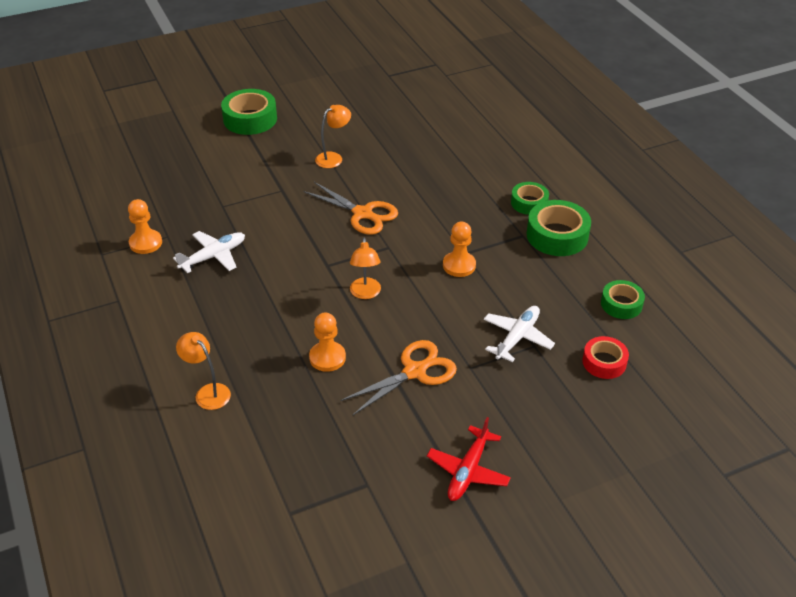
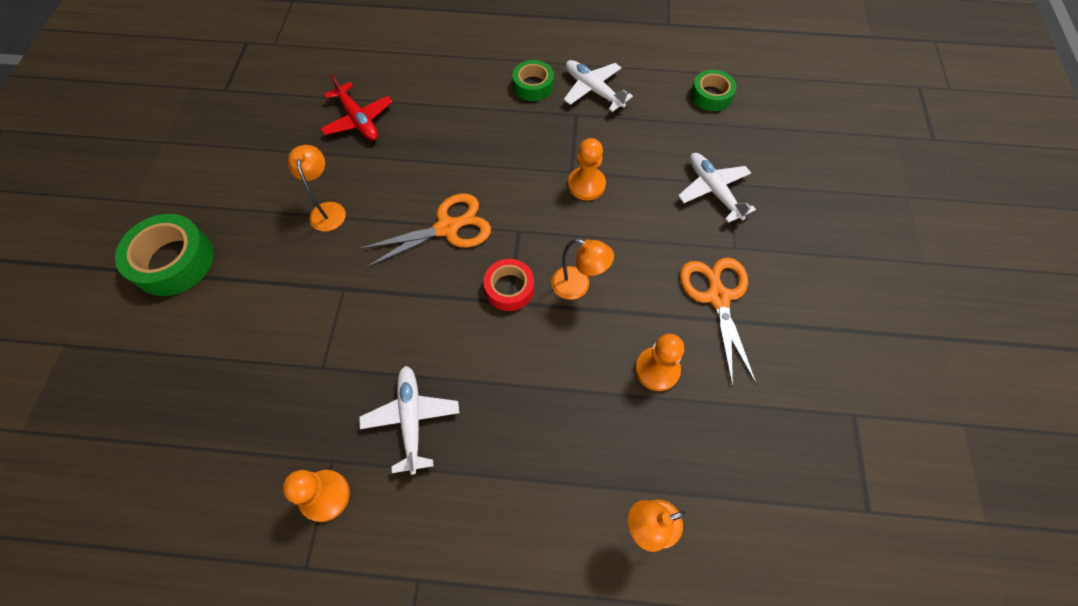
camera: 60 degrees left, 20 degrees up
(468, 470) = (867, 316): red plane -> red plane (358, 119)
(557, 235) = (593, 90): green tape -> white plane
(604, 362) = (776, 145): red tape -> red tape (509, 288)

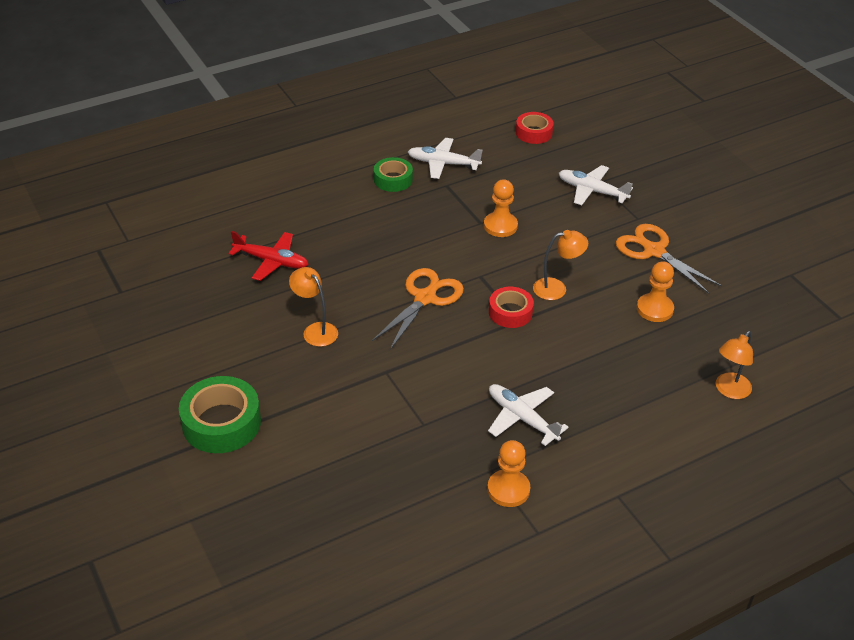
camera: 35 degrees left, 20 degrees down
(711, 95) = (534, 133): green tape -> red tape

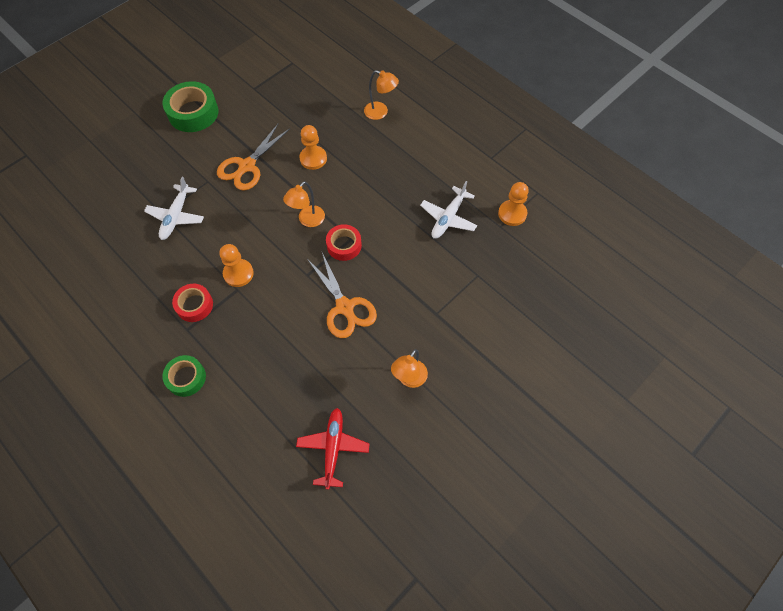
camera: 105 degrees left, 20 degrees up
(221, 423) = (533, 414): green tape -> green tape (193, 113)
(425, 298) = (345, 307): orange scissors -> orange scissors turned 135 degrees counterclockwise
(443, 164) = (153, 340): white plane -> none
(534, 133) = (91, 275): red tape -> red tape (194, 305)
(557, 288) = (308, 220): orange lamp -> orange lamp turned 120 degrees counterclockwise

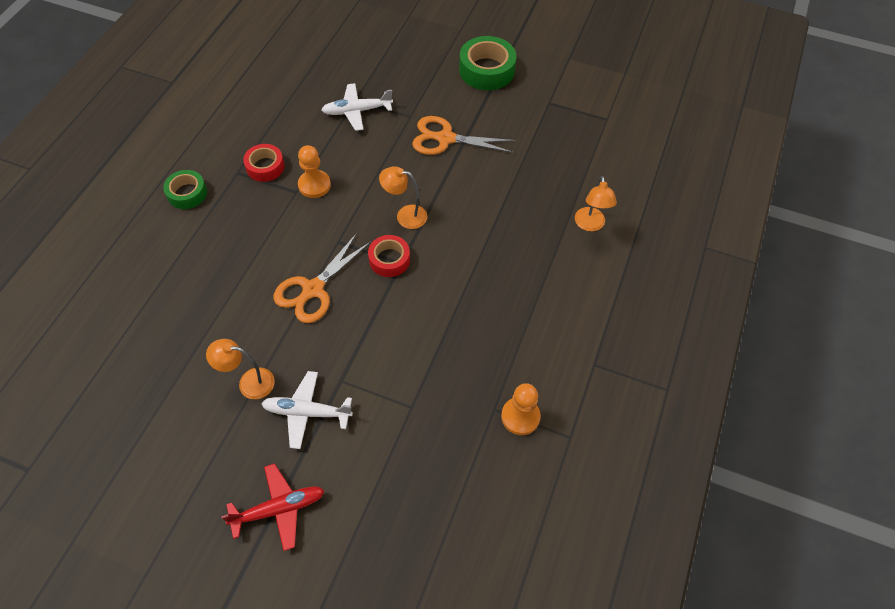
camera: 65 degrees right, 5 degrees down
(313, 158) = (487, 189): orange pawn -> none
(333, 448) = (148, 341): red plane -> red plane (278, 509)
(448, 217) = (477, 347): white plane -> white plane (307, 412)

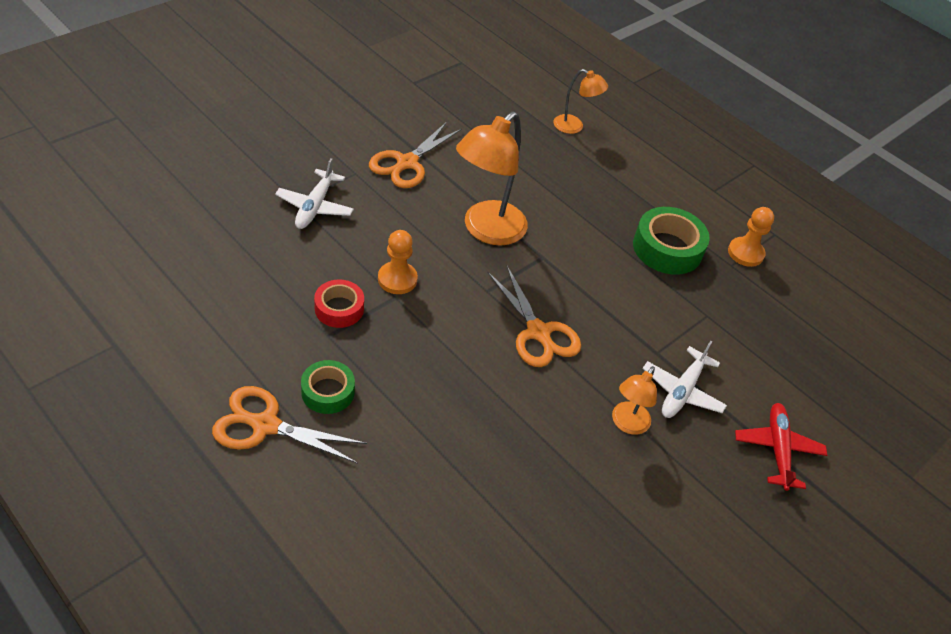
camera: 70 degrees left, 10 degrees down
(144, 176) = (264, 425): none -> orange scissors
(389, 259) = (534, 263): red tape -> none
(405, 215) = (486, 230): orange lamp -> orange lamp, size x1.87
(486, 70) = (337, 98): green tape -> green tape (667, 248)

